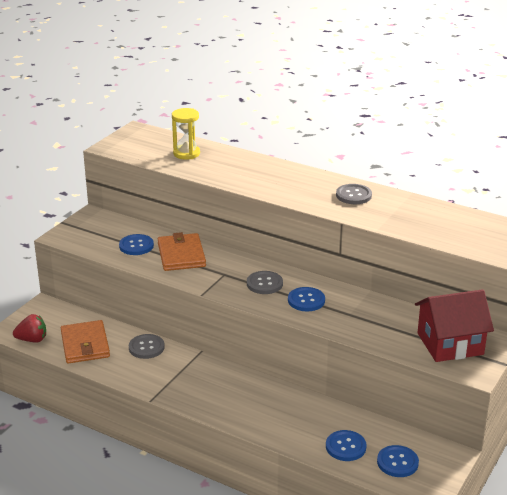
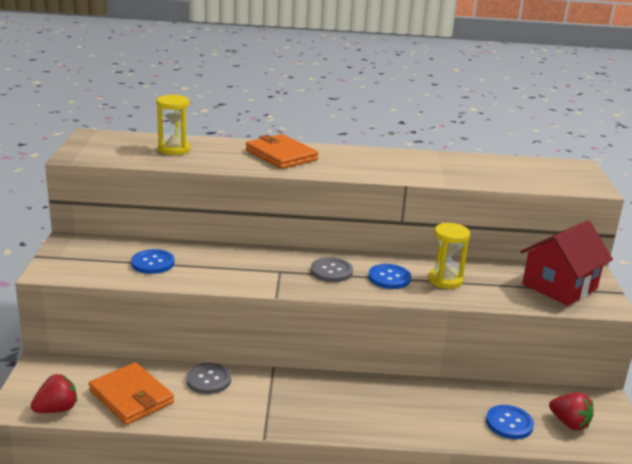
camera: 30 degrees left, 5 degrees down
(181, 255) = (214, 262): orange wallet -> orange wallet (281, 155)
(352, 314) = (445, 280): none -> yellow hourglass
(353, 195) = (388, 160): grey button -> none
(397, 462) = (569, 423): blue button -> red strawberry

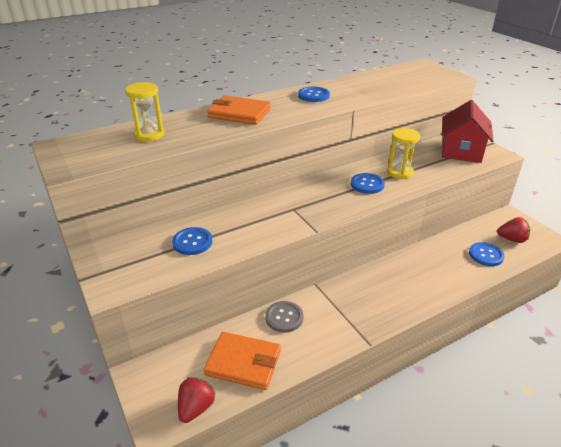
camera: 30 degrees left, 10 degrees up
(331, 271) = (326, 194): grey button -> none
(384, 161) = (313, 95): none -> blue button

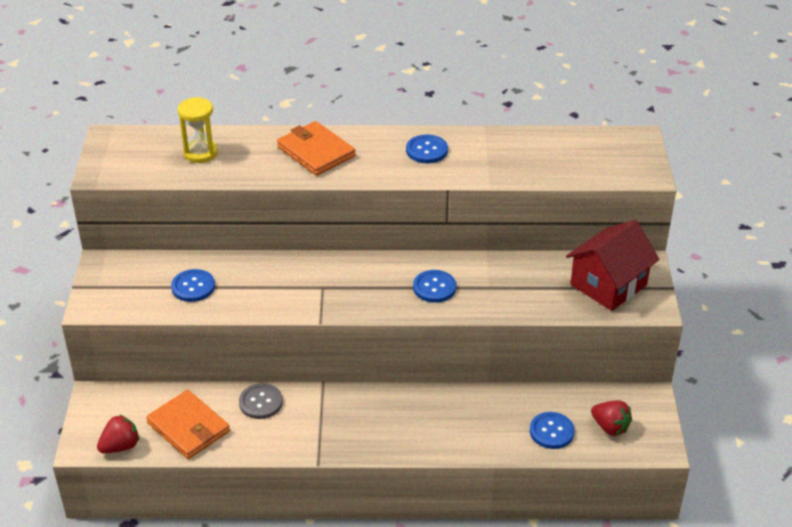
camera: 30 degrees right, 5 degrees up
(400, 172) = (491, 286): yellow hourglass -> none

